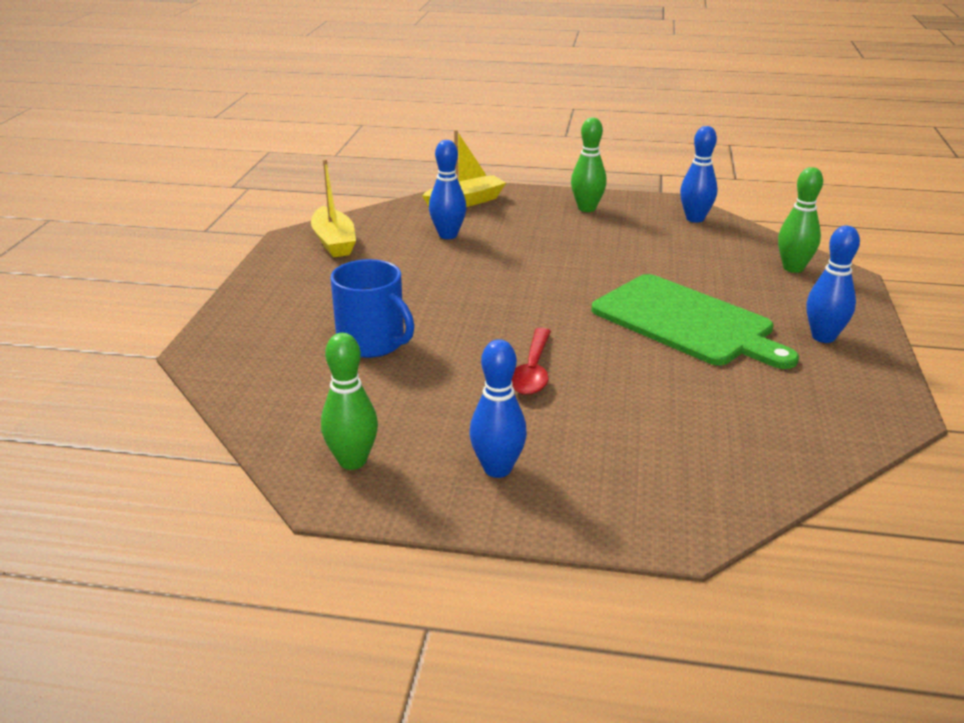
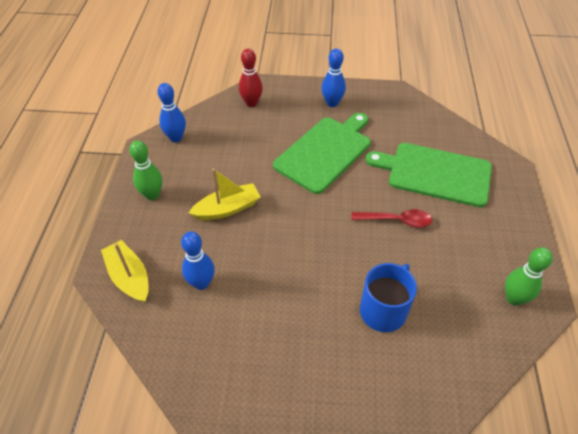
camera: 95 degrees left, 20 degrees up
(334, 242) = (215, 372): yellow boat -> yellow boat (227, 209)
(497, 469) = (494, 232): blue bowling pin -> none
(647, 425) = (435, 173): none -> green cutting board
(793, 268) = (251, 103): green bowling pin -> red bowling pin

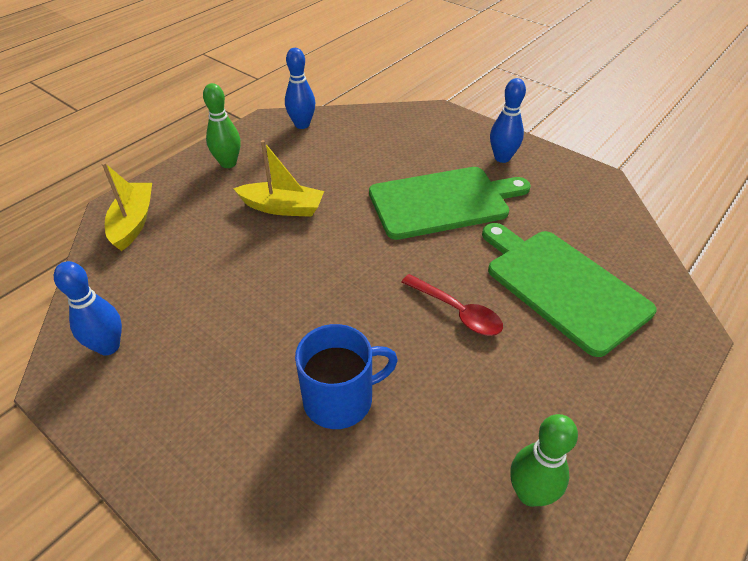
camera: 35 degrees right, 5 degrees down
(201, 283) = (186, 261): blue bowling pin -> blue bowling pin (108, 346)
(251, 103) = (410, 124): red bowling pin -> none

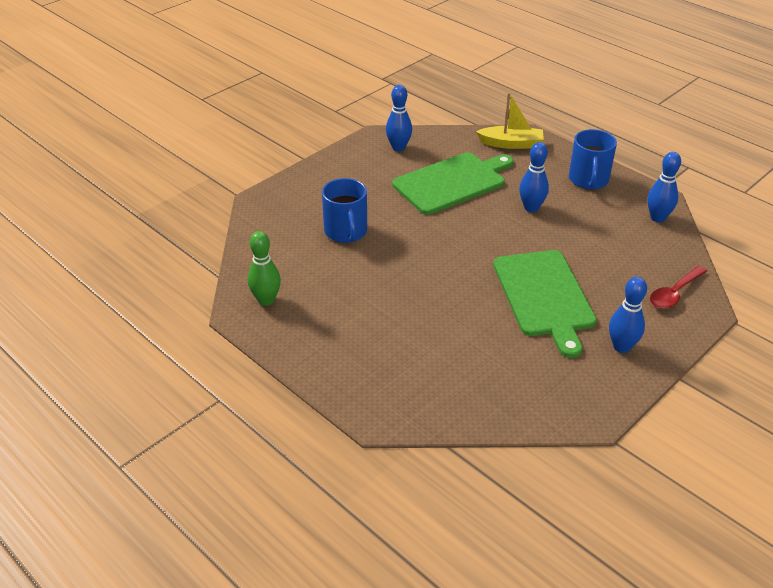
camera: 95 degrees right, 5 degrees down
(228, 163) = (588, 180): green bowling pin -> blue mug
(282, 207) = (531, 208): yellow boat -> blue bowling pin
(457, 312) = (411, 289): red spoon -> red spoon (674, 293)
(562, 285) = (434, 352): green cutting board -> green cutting board (452, 182)

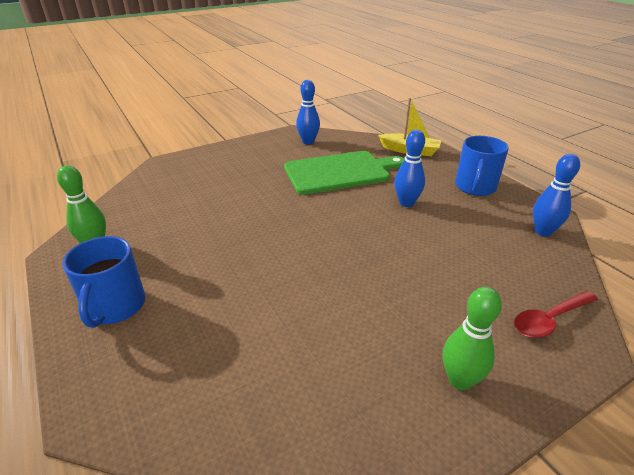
camera: 15 degrees right, 5 degrees down
(346, 231) = (217, 197): blue mug -> blue mug (115, 306)
(544, 296) = (382, 293): green cutting board -> none
(621, 347) = (460, 380): blue bowling pin -> green bowling pin

